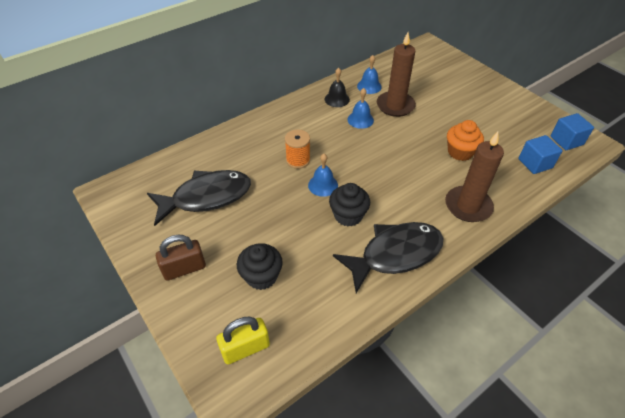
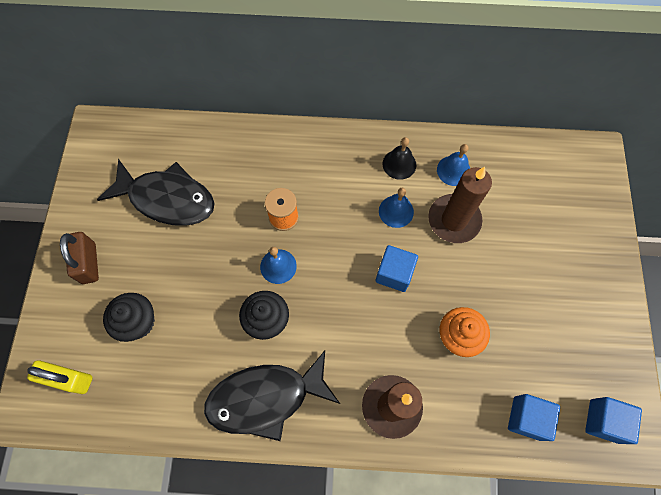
camera: 40 degrees right, 20 degrees up
(184, 268) = (89, 263): brown padlock -> brown padlock turned 60 degrees clockwise
(393, 146) = (394, 273): none -> blue cube
(395, 254) = (266, 398): black fish -> black fish turned 150 degrees clockwise

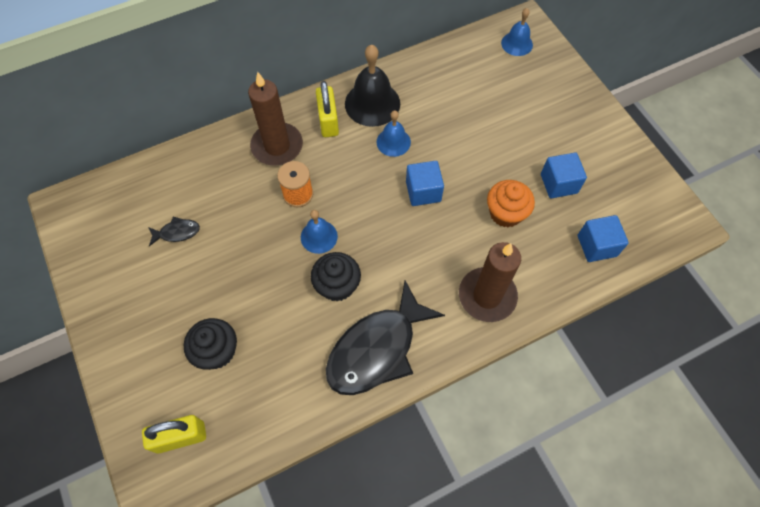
camera: 30 degrees left, 5 degrees down
(89, 263) = (134, 326): brown padlock -> none
(167, 199) = (177, 232): black fish -> black fish, size x0.42
(350, 161) = (328, 121): none -> yellow padlock
(399, 164) = (372, 103): black bell -> black bell, size x1.67
(453, 170) = (421, 87): blue bell -> blue bell (517, 44)
(454, 220) = (445, 125): brown candle -> brown candle (277, 146)
(604, 421) = (653, 216): blue cube -> blue cube (558, 183)

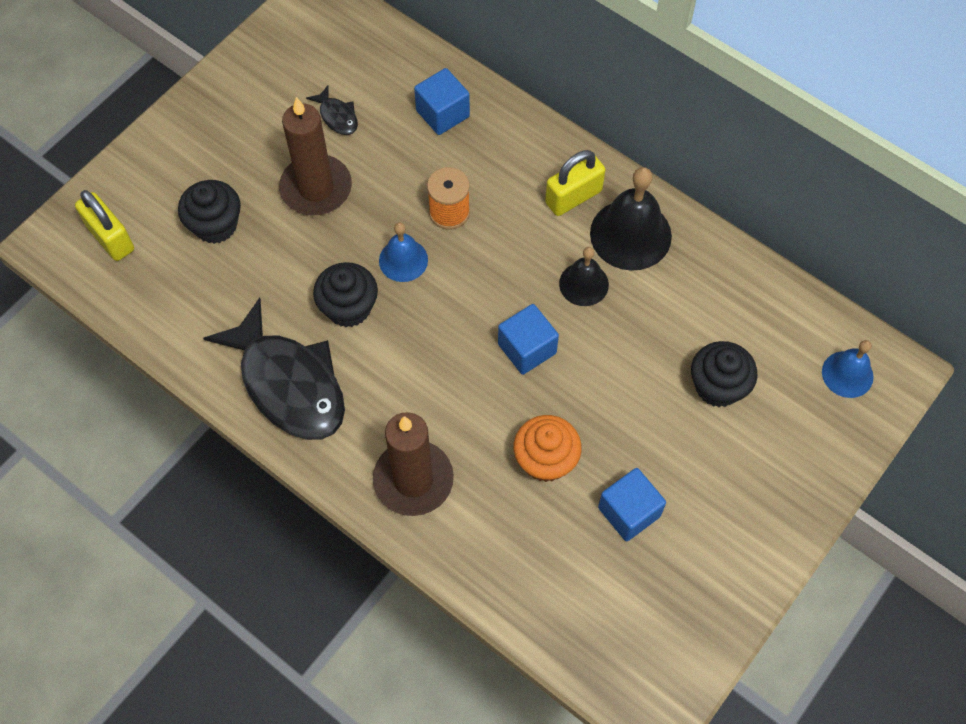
camera: 65 degrees right, 0 degrees up
(277, 146) = (505, 159): brown candle -> brown candle (316, 188)
(377, 349) = (288, 383): black fish -> black fish turned 150 degrees counterclockwise
(393, 142) = (583, 284): blue bell -> black bell
(496, 105) = (718, 386): none -> black cupcake
(596, 246) = (554, 593): blue cube -> blue cube (442, 113)

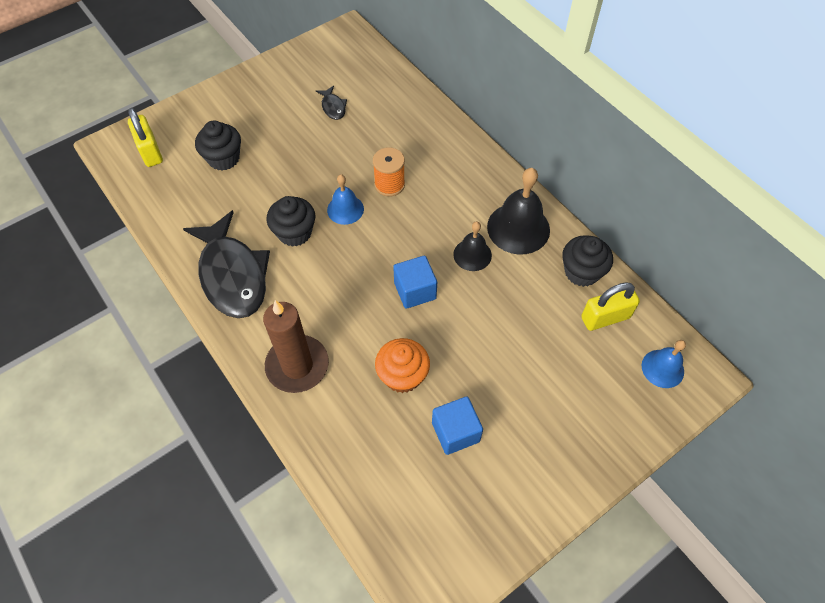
camera: 15 degrees right, 5 degrees down
(316, 188) = (301, 149): brown candle -> none
(442, 113) = (407, 120): blue cube -> none
(573, 197) = (483, 193): yellow padlock -> yellow padlock (605, 317)
(718, 386) = (554, 353): black cupcake -> black cupcake (581, 272)

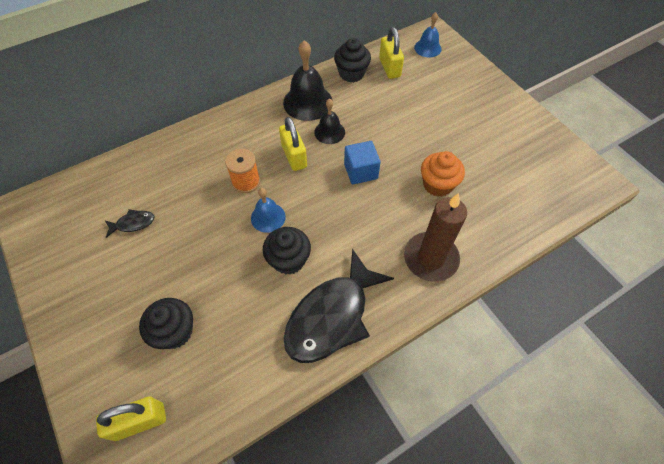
camera: 85 degrees left, 0 degrees up
(232, 275) = (332, 316): black fish -> black fish turned 150 degrees clockwise
(430, 223) = (294, 156): none -> yellow padlock
(455, 432) = (481, 156): blue cube -> none

